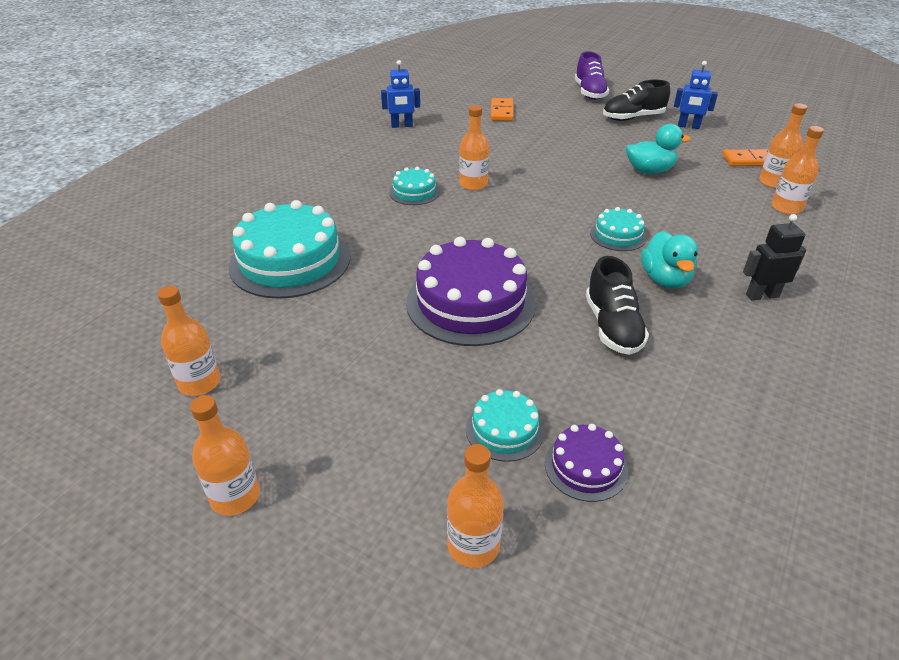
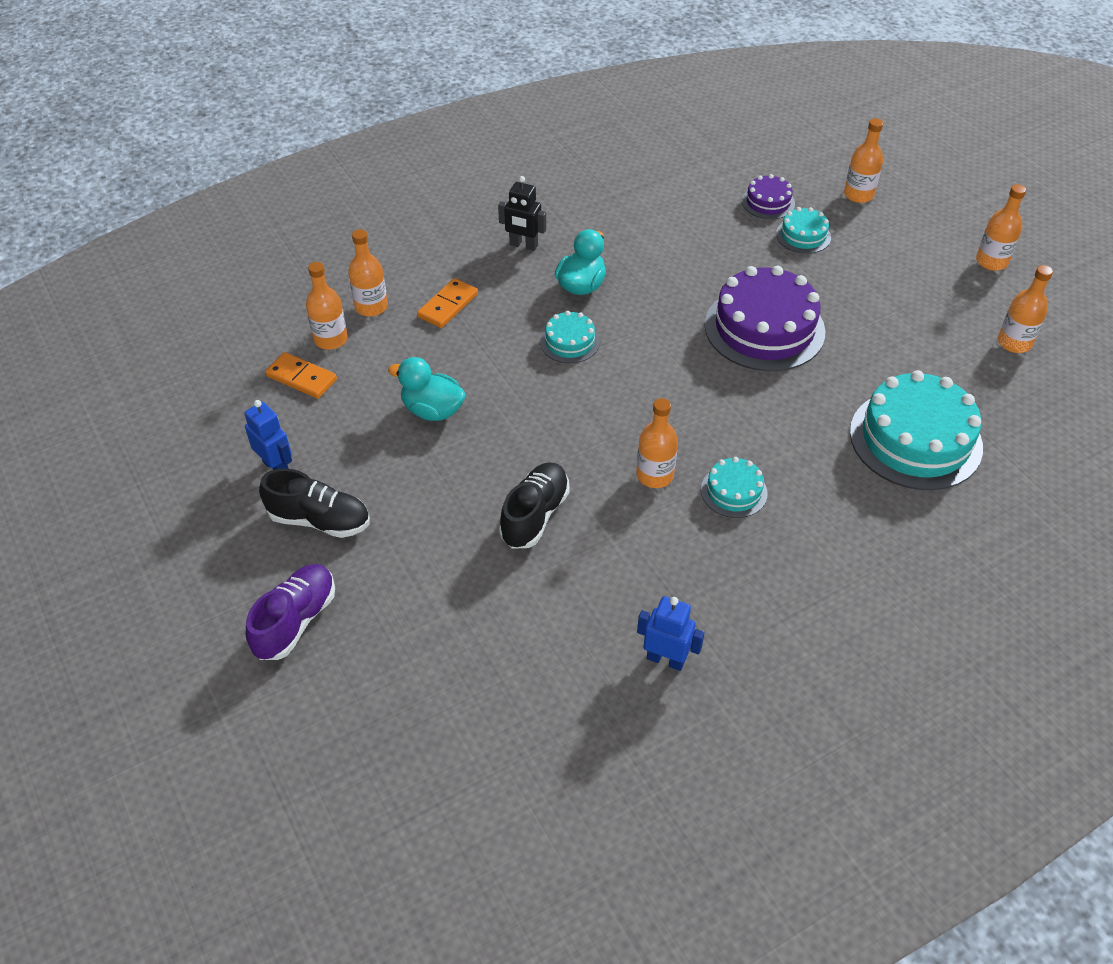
camera: 150 degrees left, 10 degrees up
(501, 112) = (484, 628): orange domino -> orange domino (448, 305)
(612, 327) = (667, 267): black shoe -> black shoe (535, 515)

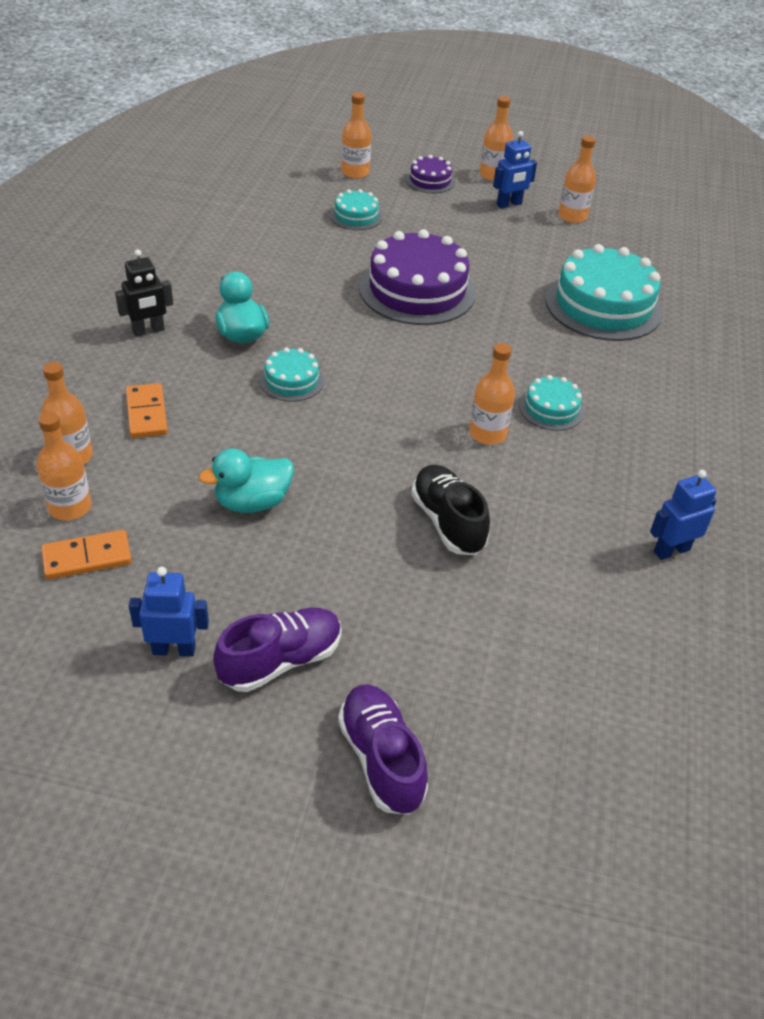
camera: 50 degrees left, 5 degrees down
(319, 520) = (281, 661): black shoe -> purple shoe
(768, 202) = (300, 206): purple cake -> purple cake (430, 180)
(965, 298) = (509, 204): none -> blue robot

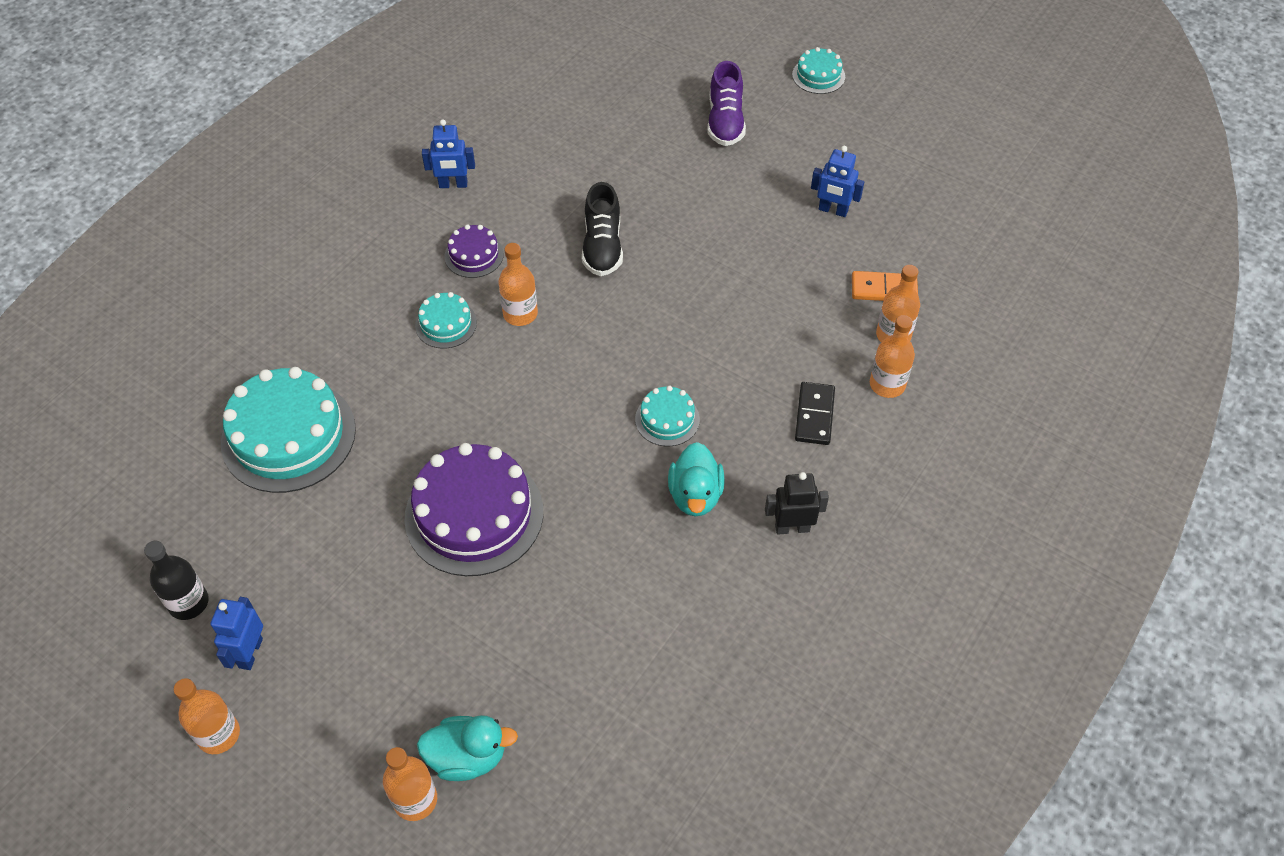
camera: 155 degrees left, 10 degrees up
(147, 413) = (814, 415): orange domino -> black domino
(252, 502) = (746, 302): turquoise duck -> turquoise duck (467, 757)
(281, 661) = (765, 186): purple shoe -> none
(356, 216) = (470, 683): turquoise cake -> turquoise cake (818, 75)
(430, 180) = (319, 745): purple cake -> purple cake (474, 255)
(509, 204) = (250, 653): blue robot -> blue robot turned 75 degrees counterclockwise
(572, 216) = (188, 603): orange bottle -> black bottle

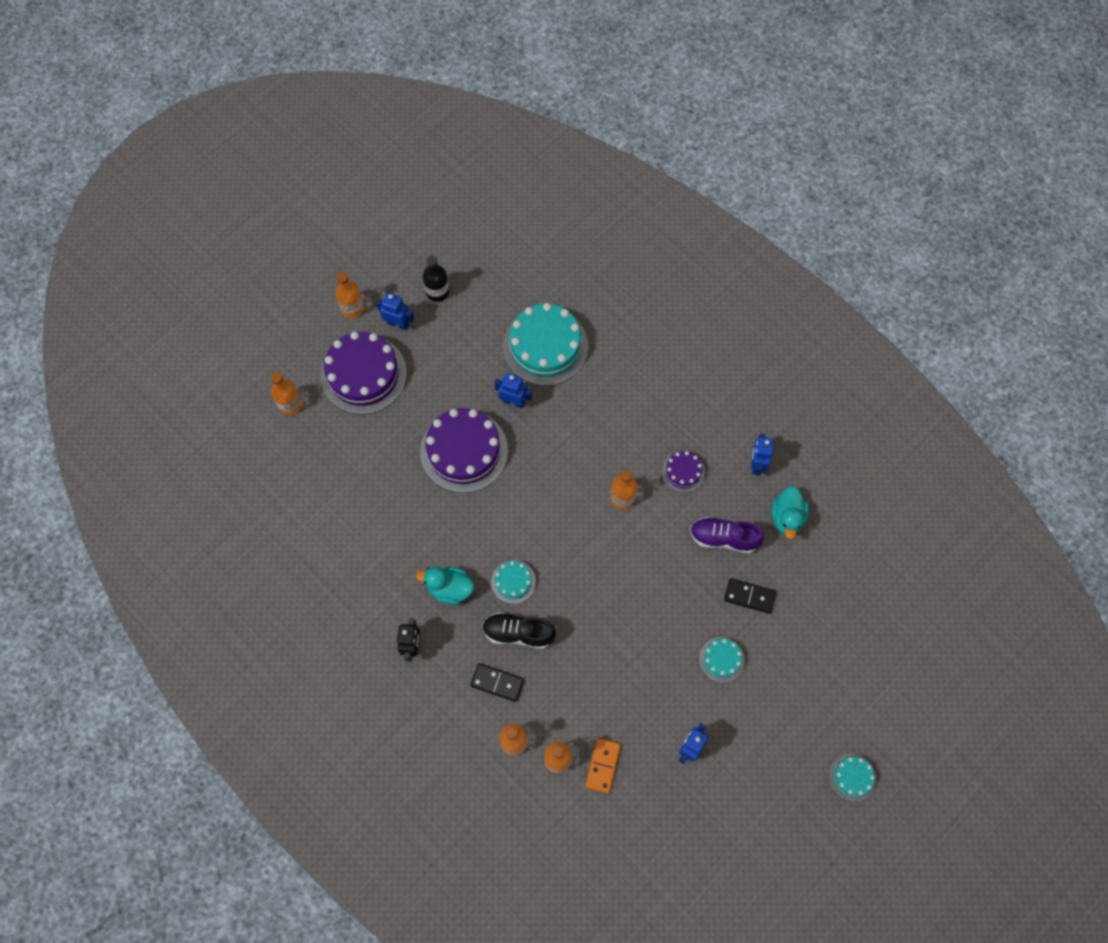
camera: 100 degrees right, 15 degrees up
(350, 688) = (363, 374): none -> purple cake
(384, 462) = (513, 401): none -> blue robot
(446, 324) = (621, 447): turquoise cake -> turquoise cake (721, 659)
(467, 757) = (307, 432): turquoise duck -> turquoise duck (787, 518)
(602, 247) = (677, 563): black shoe -> black shoe (518, 633)
(631, 176) = (749, 596): none -> black domino
(725, 122) = (802, 683): purple shoe -> purple shoe (724, 538)

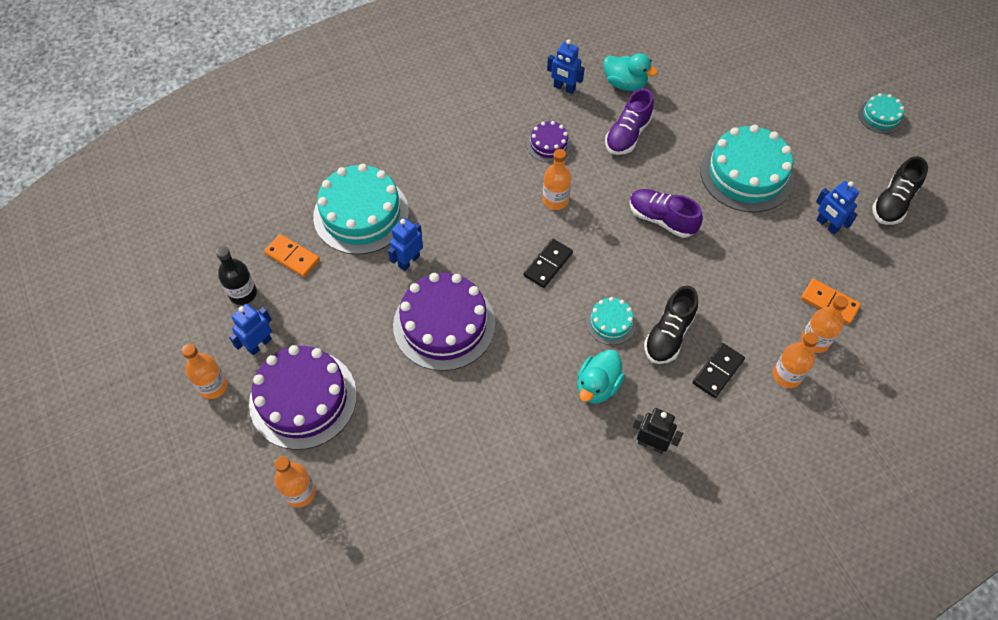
camera: 70 degrees left, 10 degrees down
(484, 312) = (292, 257): none -> orange domino
(637, 595) = (661, 219): none -> purple shoe
(721, 659) = (746, 174): turquoise cake -> turquoise cake, size x2.04
(743, 807) = (893, 203): none -> black shoe
(749, 596) = (691, 134): black domino -> black domino (548, 264)

